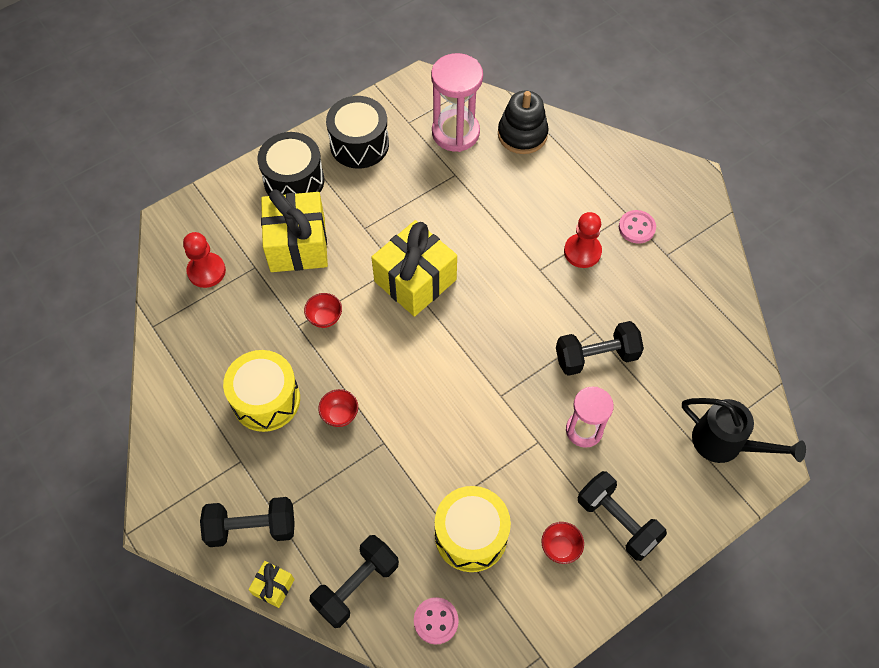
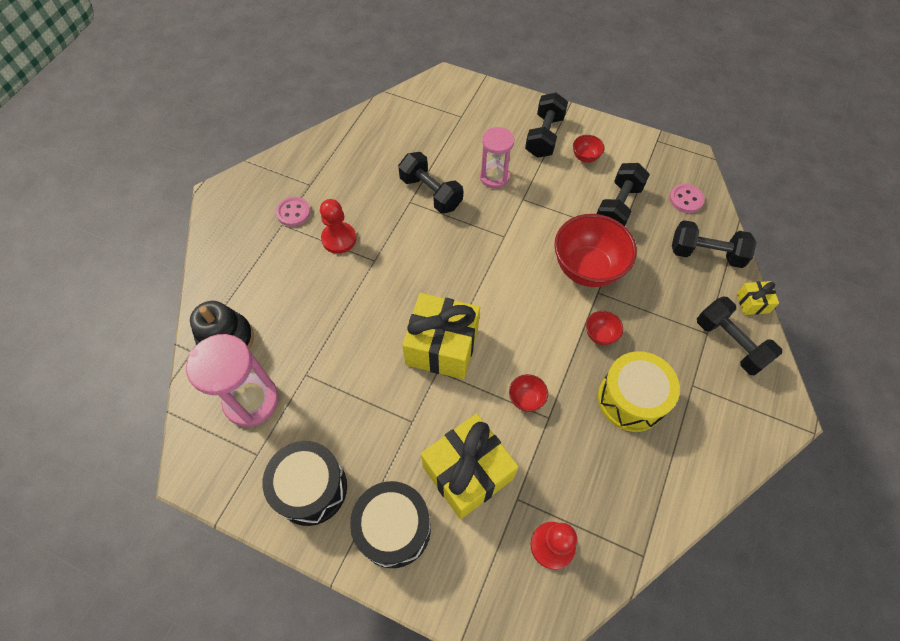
camera: 120 degrees left, 0 degrees up
(415, 450) = (587, 268): none -> red bowl
(471, 535) = (618, 206): yellow drum -> black dumbbell
(725, 443) = (449, 103): black watering can -> none

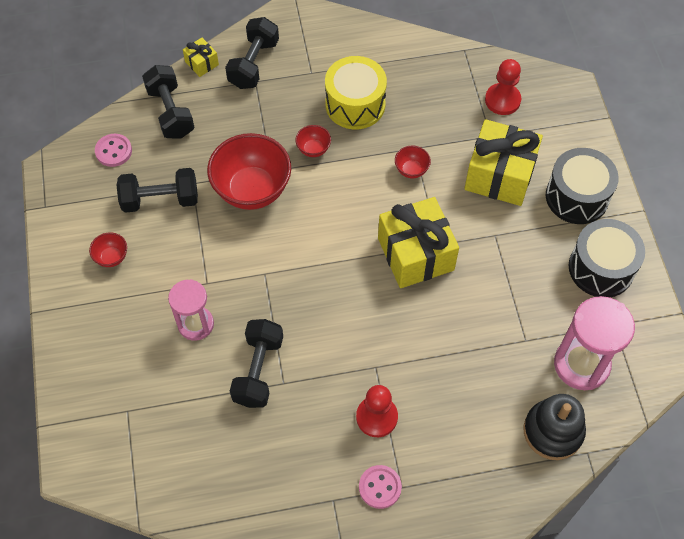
camera: 125 degrees left, 0 degrees up
(544, 136) = (105, 310): black dumbbell -> none

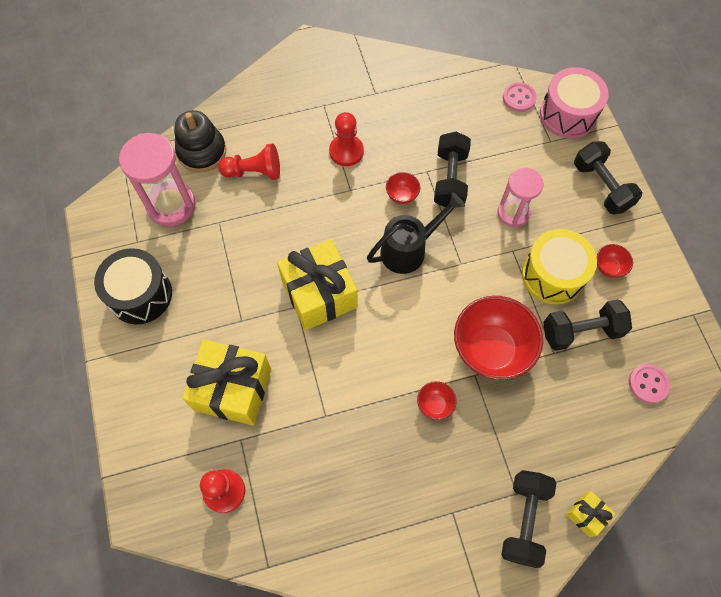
camera: 175 degrees right, 5 degrees up
(94, 446) = (568, 115): none -> pink drum
(170, 112) = (602, 440): black dumbbell -> black dumbbell (601, 186)
(317, 292) = (409, 249): none -> black watering can
(355, 104) = (395, 469): yellow drum -> yellow drum (552, 275)
(380, 487) = (340, 103): pink button -> pink button (519, 98)
(411, 170) = (327, 388): red bowl -> red bowl (402, 195)
(488, 399) = (254, 172): none -> red pawn
(577, 196) = (153, 370): black drum -> none

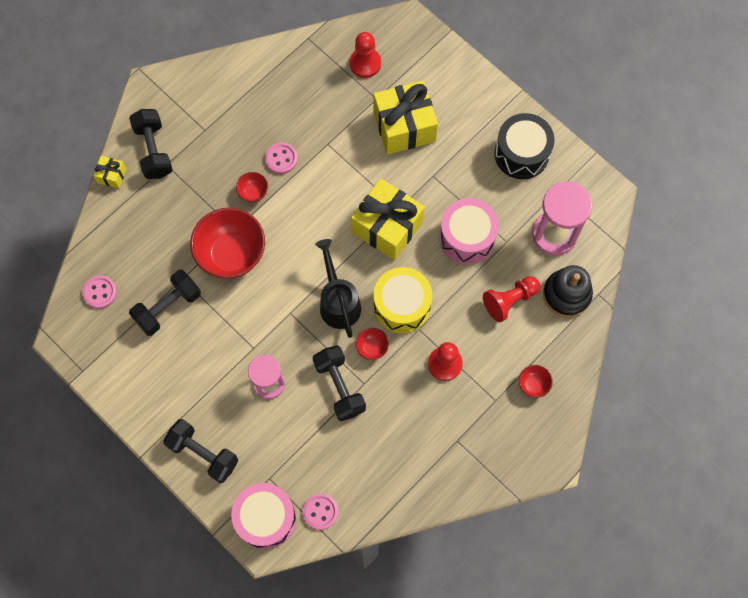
camera: 150 degrees right, 5 degrees up
(251, 244) = (467, 237): none -> pink drum
(384, 426) = (281, 159): none -> pink button
(409, 249) = (338, 302): black watering can -> black watering can turned 135 degrees clockwise
(552, 275) = (210, 343): yellow drum -> yellow drum (402, 306)
(608, 267) = (167, 376): red bowl -> red bowl (533, 384)

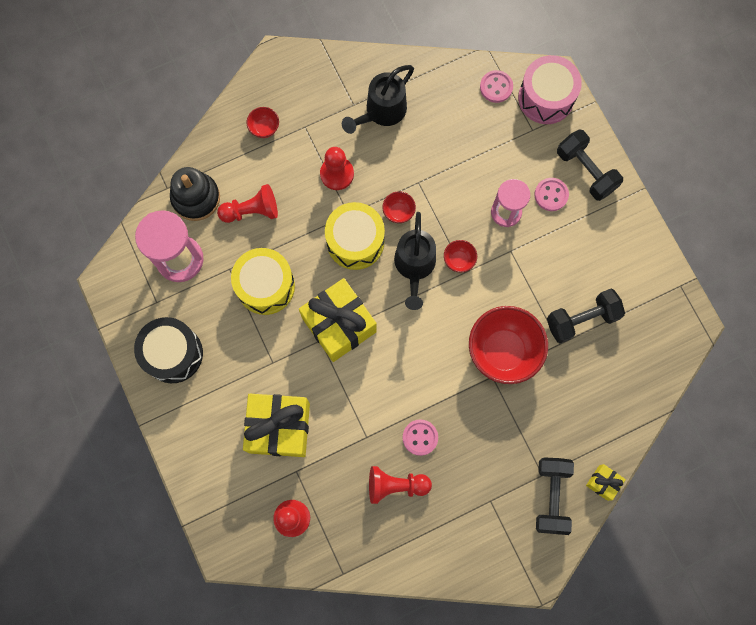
camera: 160 degrees left, 5 degrees up
(100, 292) = (645, 358): pink button -> pink button (551, 195)
(253, 192) = (461, 410): red bowl -> red bowl (459, 260)
(289, 115) = (395, 485): none -> red pawn
(339, 387) = (441, 187): black dumbbell -> none
(426, 443) = (381, 112): none -> black watering can
(467, 237) = (265, 286): pink drum -> yellow drum

